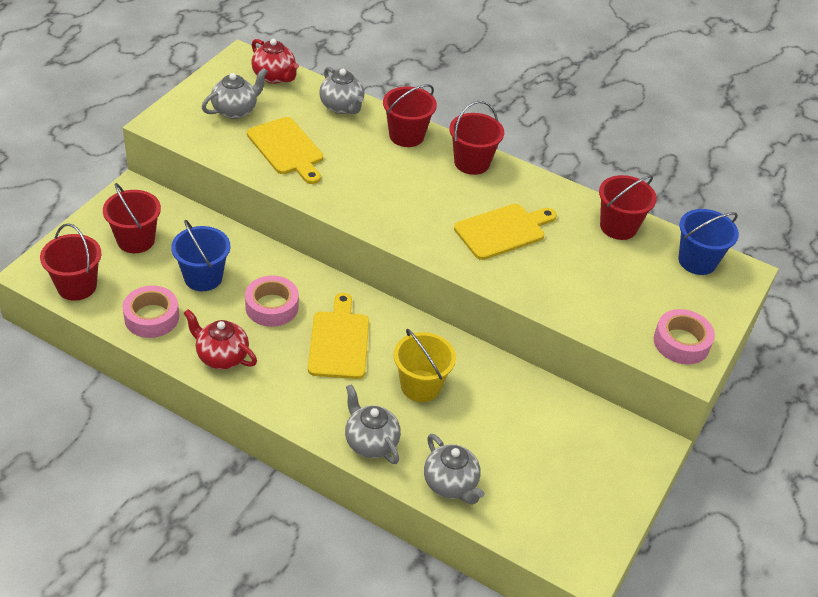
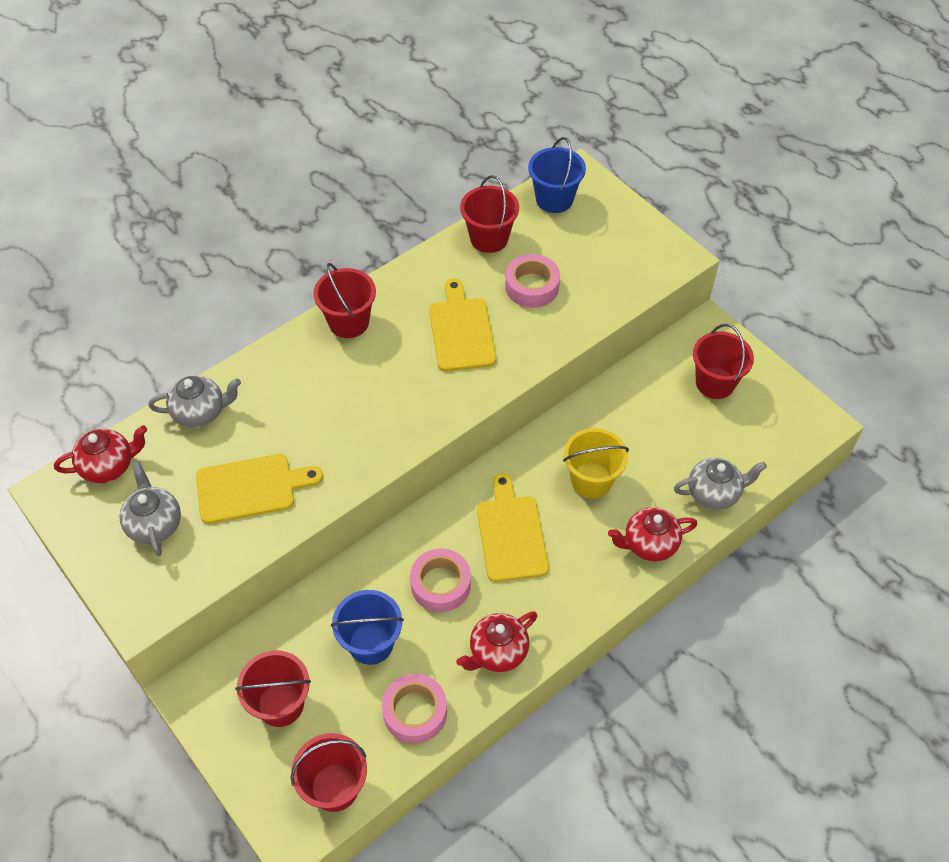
camera: 65 degrees left, 10 degrees up
(339, 341) = (511, 534): yellow cutting board -> yellow cutting board turned 60 degrees clockwise
(370, 442) = (649, 544): grey teapot -> red teapot
(406, 136) = (279, 366): red bucket -> red bucket (715, 383)
(681, 342) = (649, 251): pink tape -> pink tape (532, 286)

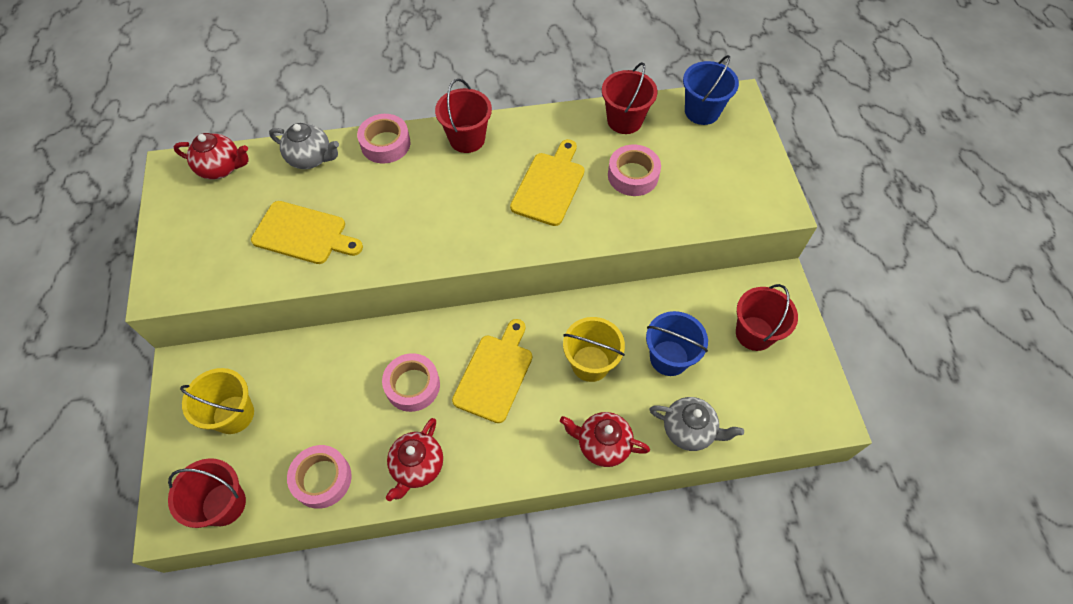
camera: 30 degrees right, 5 degrees up
(155, 524) = (219, 227): grey teapot -> none
(268, 363) = (385, 144): none -> pink tape
(280, 704) = (233, 414): red bucket -> yellow bucket
(371, 643) = (329, 404): blue bucket -> blue bucket (669, 358)
(497, 652) = (417, 466): red teapot -> red teapot turned 60 degrees counterclockwise

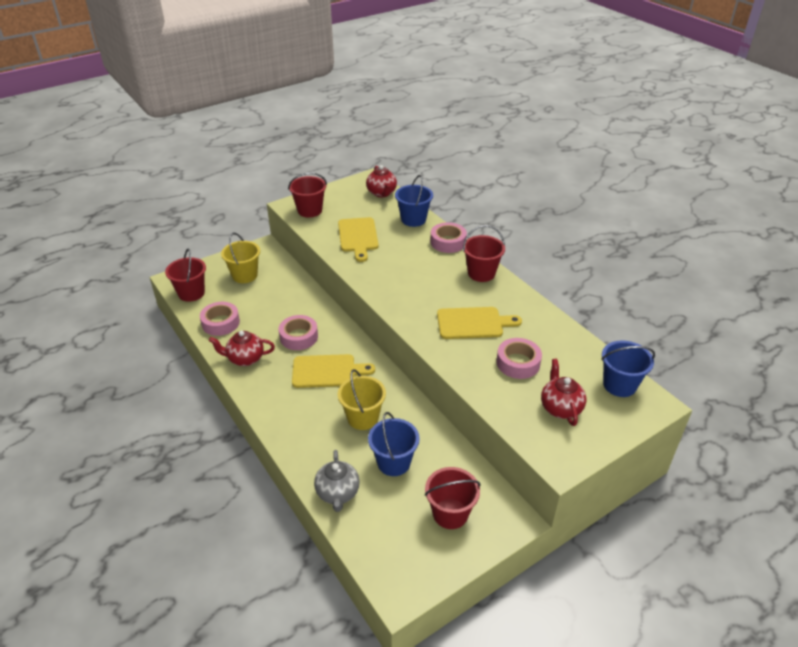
camera: 65 degrees right, 20 degrees down
(311, 158) = (413, 219): grey teapot -> blue bucket
(602, 444) = (301, 445): red teapot -> red teapot (560, 408)
(624, 120) = (567, 343): red bucket -> red bucket (309, 210)

